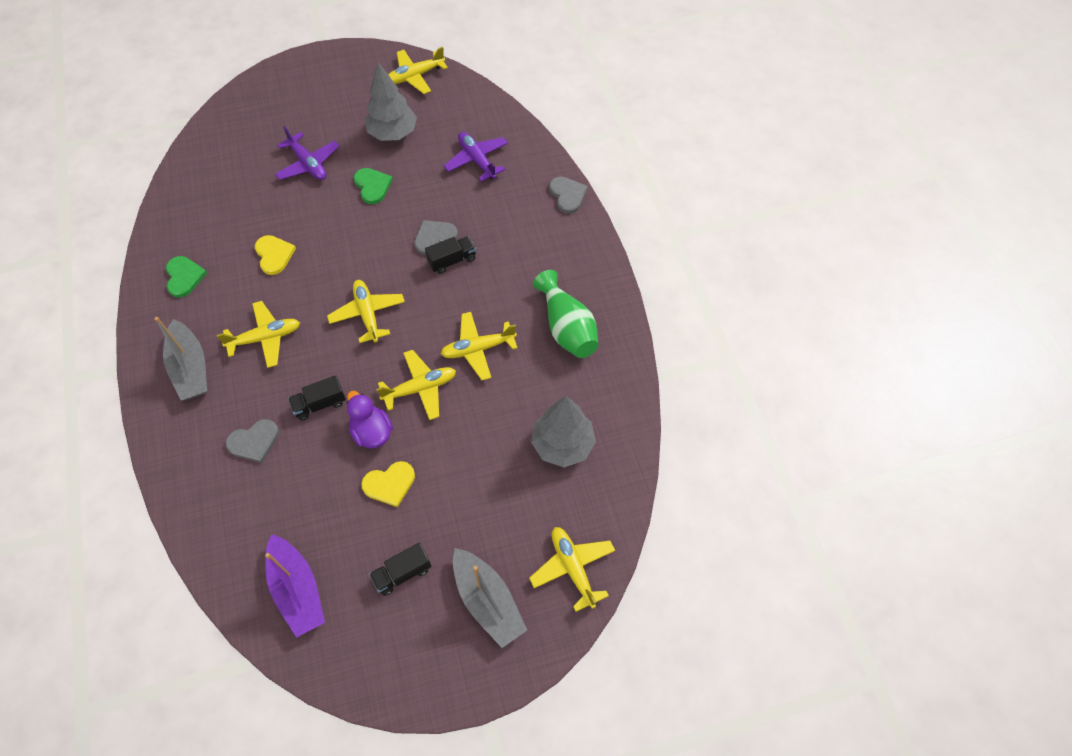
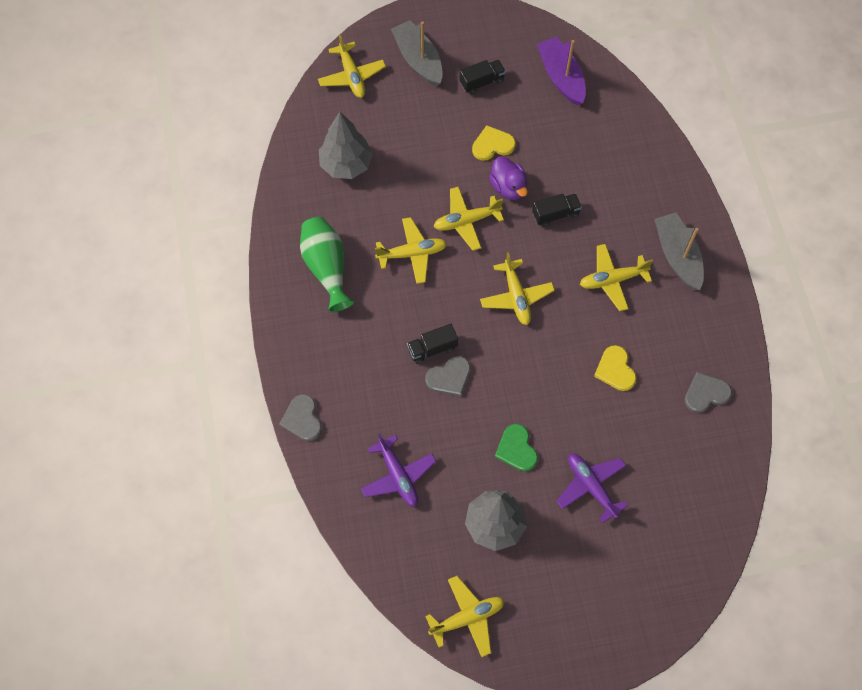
camera: 175 degrees left, 5 degrees up
(184, 277) = (703, 351): green heart -> none
(254, 441) = (609, 187): grey heart -> grey heart (706, 393)

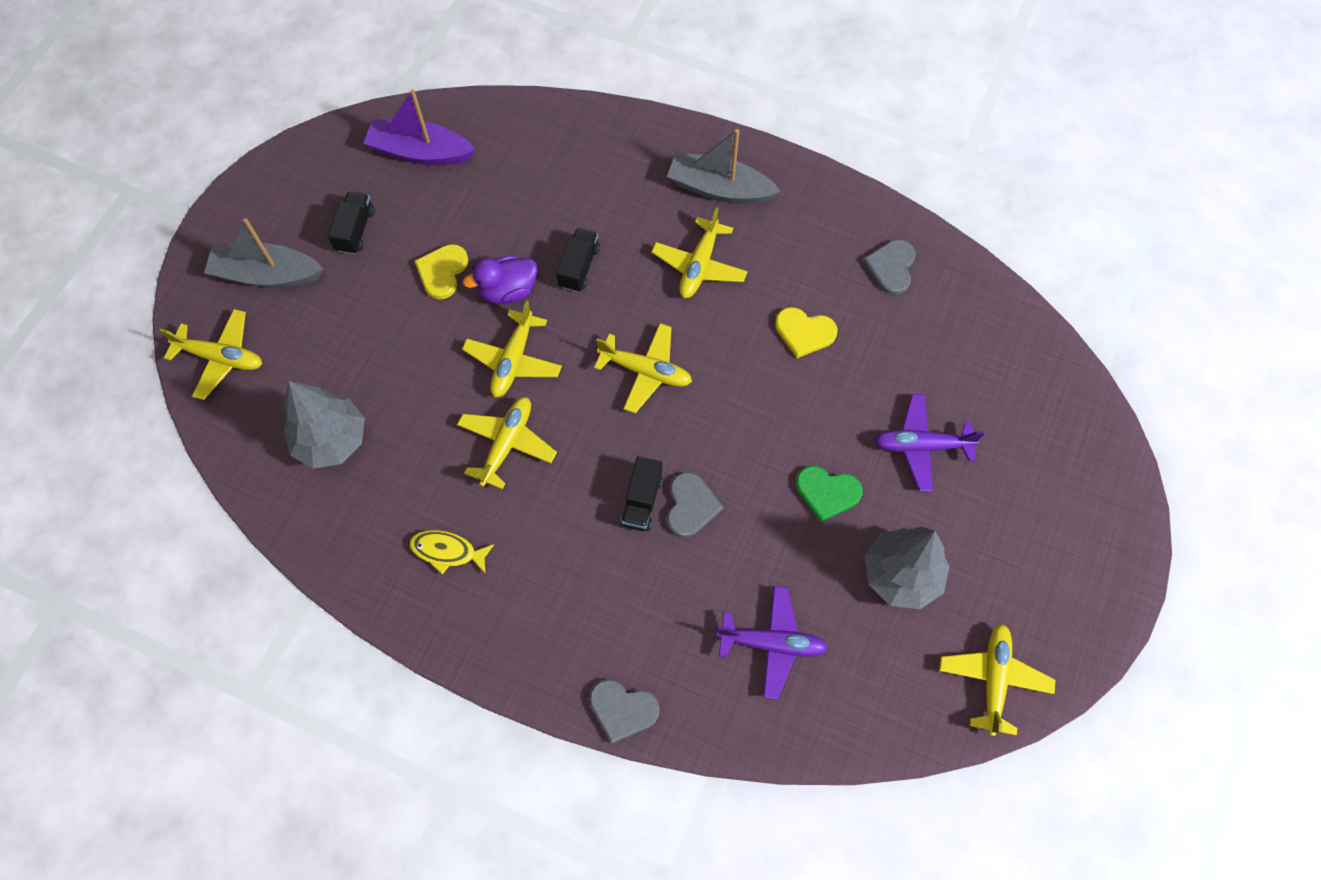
camera: 55 degrees left, 0 degrees up
(326, 268) = (447, 551): green vase -> yellow fish
(508, 187) = (507, 291): purple duck -> purple duck turned 150 degrees clockwise

